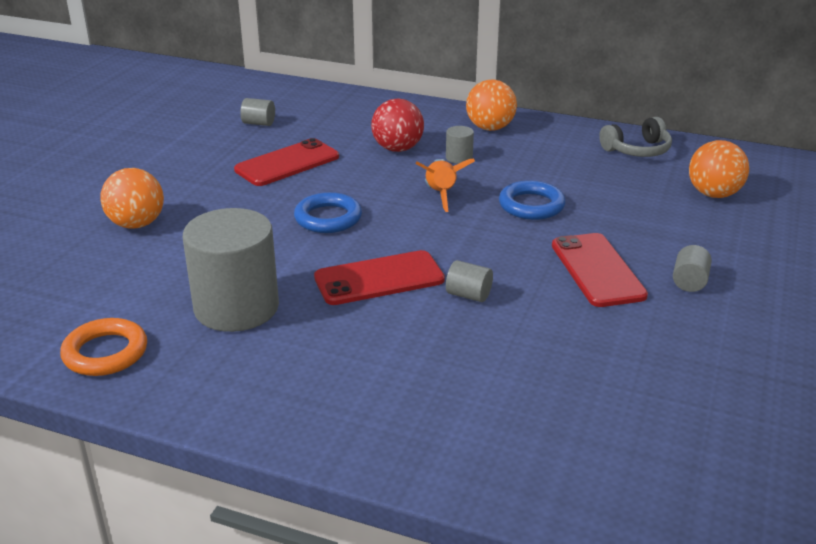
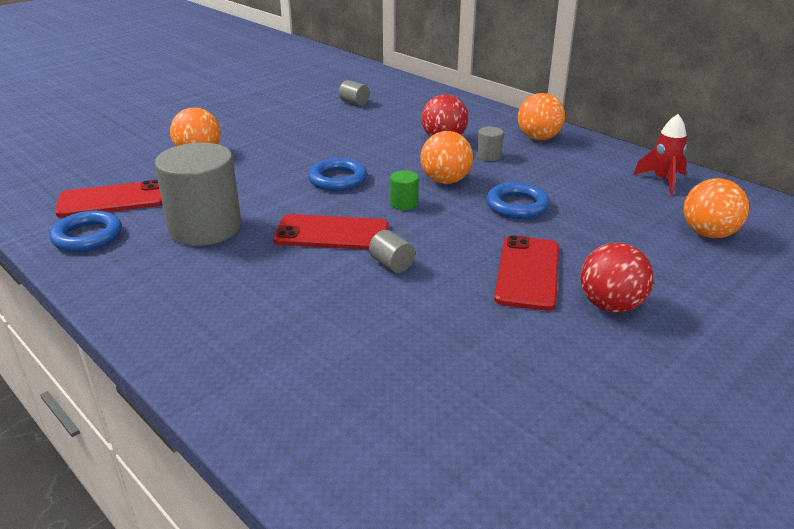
camera: 25 degrees right, 0 degrees up
(105, 353) = (88, 236): orange ring -> blue ring
(287, 163) = (347, 134): red phone -> red phone (112, 200)
(422, 229) = (404, 203): none -> green cylinder
(441, 195) = (445, 181): orange rocket -> orange ball
(637, 150) = (663, 181): grey headphones -> red rocket
(689, 282) = (610, 305): grey cylinder -> red ball

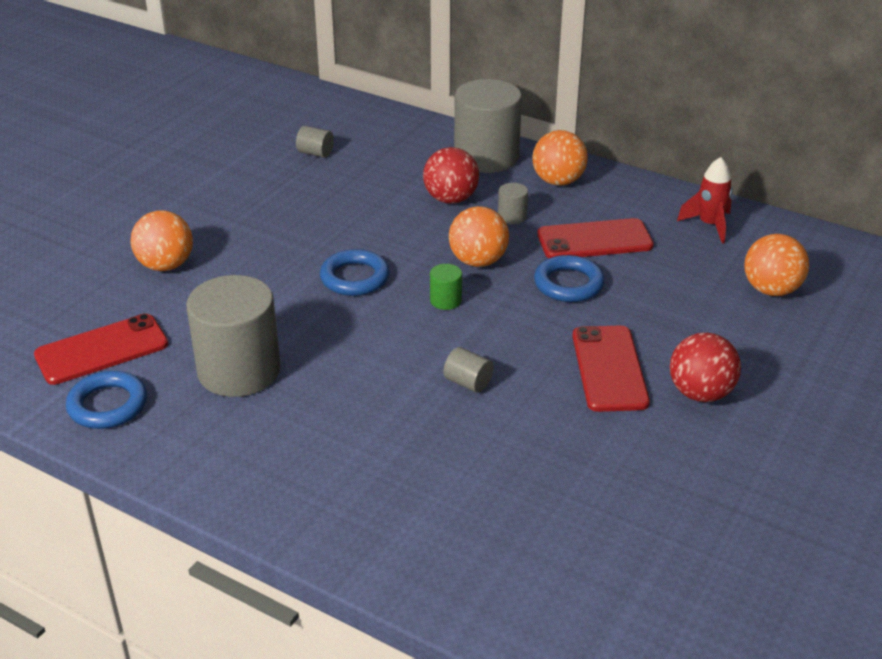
camera: 15 degrees left, 5 degrees up
(332, 233) = (385, 354): red phone -> red phone (594, 240)
(486, 118) = (486, 157): none -> grey cylinder

